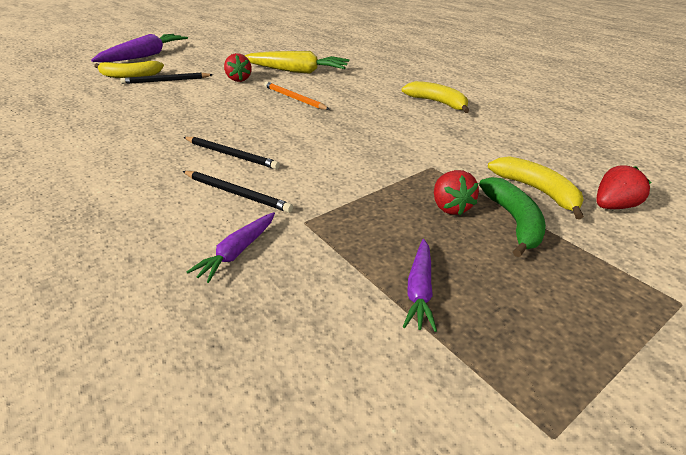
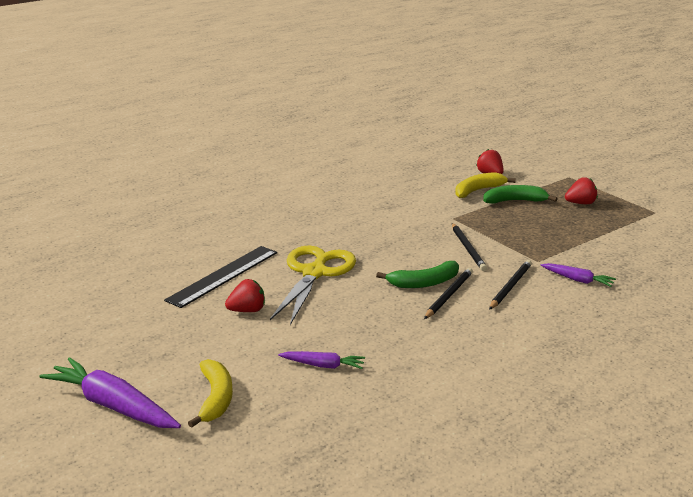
camera: 90 degrees left, 10 degrees down
(166, 81) = (243, 363): black pencil -> black pencil (468, 248)
(262, 143) = (424, 283): none -> green banana
(294, 98) = (314, 273): orange pencil -> yellow scissors
(296, 71) = (223, 276): yellow carrot -> black ruler
(419, 290) = (587, 230): purple carrot -> purple carrot (323, 365)
(437, 103) = (329, 207): yellow banana -> none
(450, 207) = (505, 216): red strawberry -> red strawberry (580, 203)

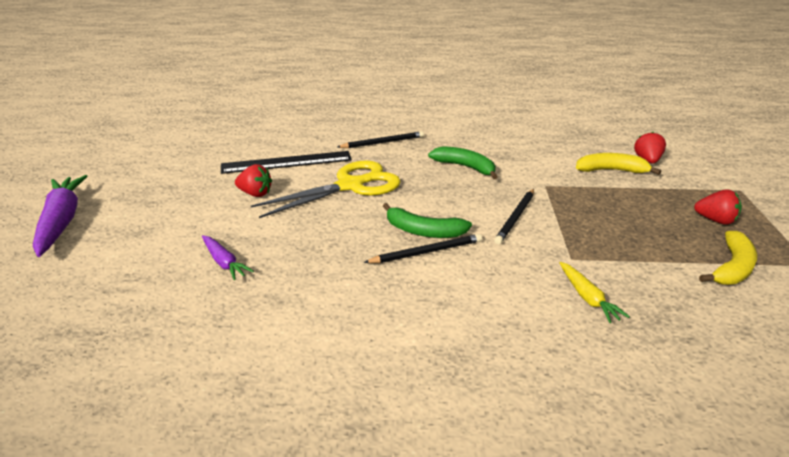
camera: 40 degrees right, 5 degrees up
(215, 399) = (116, 249): yellow banana -> yellow banana (732, 268)
(510, 287) = (499, 271): black pencil -> black pencil (382, 142)
(515, 201) = (637, 192): green banana -> green banana (465, 167)
(578, 280) = (587, 298): purple carrot -> yellow carrot

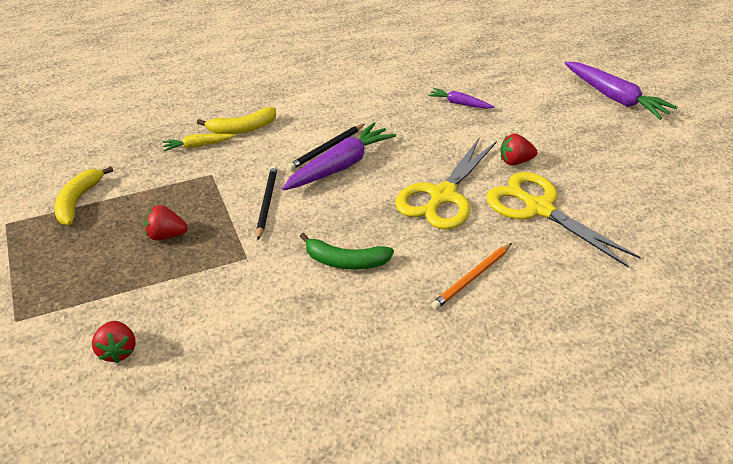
camera: 155 degrees right, 10 degrees up
(286, 162) = (539, 208): black ruler -> yellow scissors
(382, 142) = (472, 278): black pencil -> orange pencil
(423, 231) = (340, 166): green banana -> purple carrot
(587, 298) = (198, 146): yellow carrot -> yellow carrot turned 60 degrees counterclockwise
(611, 170) = (169, 311): yellow banana -> yellow banana (242, 129)
(715, 220) = (69, 256): red strawberry -> red strawberry (166, 235)

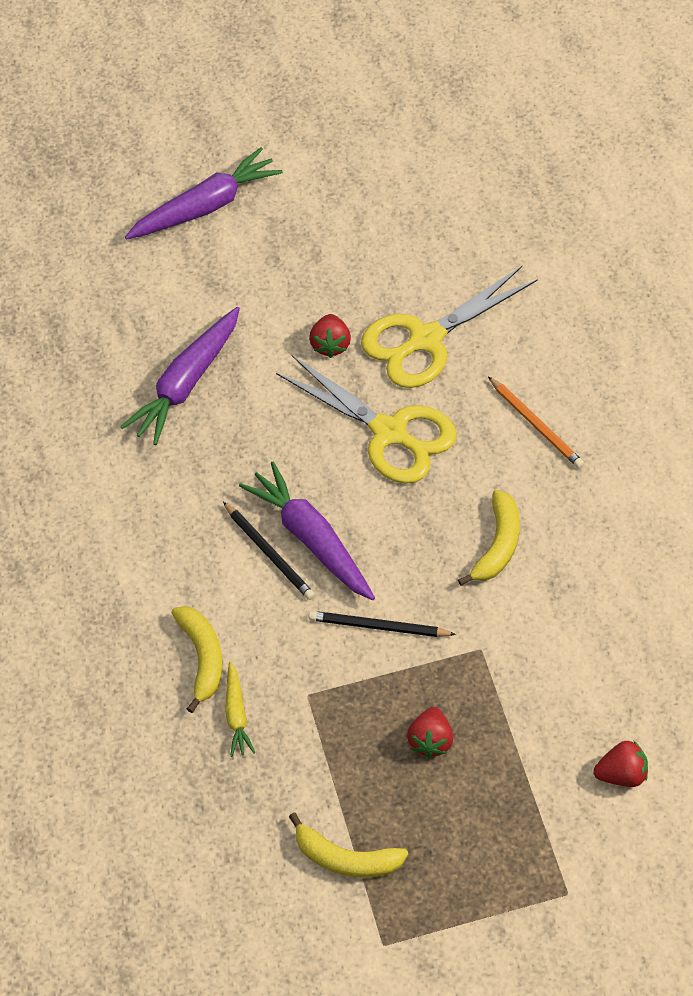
camera: 80 degrees left, 15 degrees up
(345, 261) = (498, 545): green banana -> yellow banana
(459, 103) = (186, 384): purple carrot -> purple carrot, size x1.88

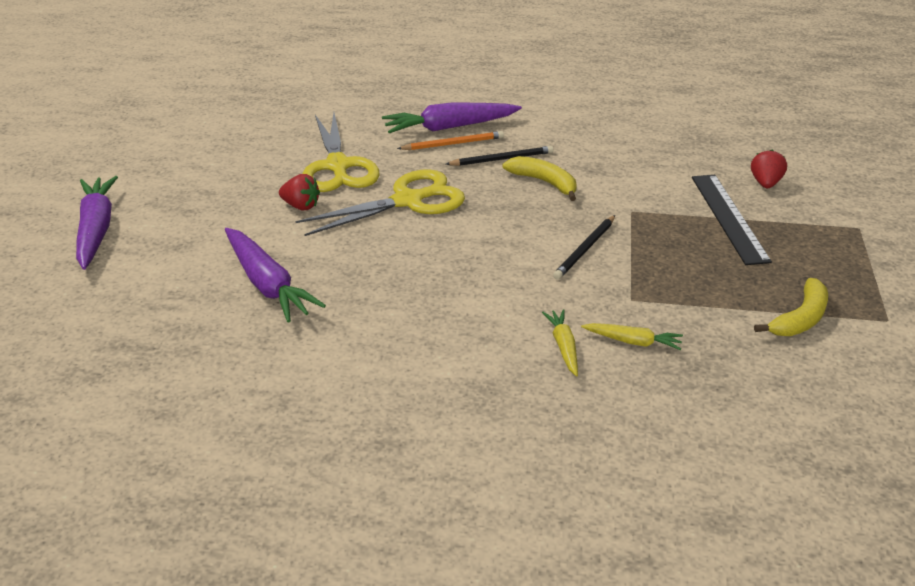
camera: 70 degrees left, 20 degrees down
(202, 658) = (563, 346): yellow banana -> yellow carrot
(269, 553) = (478, 284): black pencil -> black pencil (501, 159)
(311, 539) = (479, 260): purple carrot -> purple carrot (449, 127)
(431, 741) = (703, 252): red strawberry -> none
(517, 750) = (728, 218): none -> black ruler

